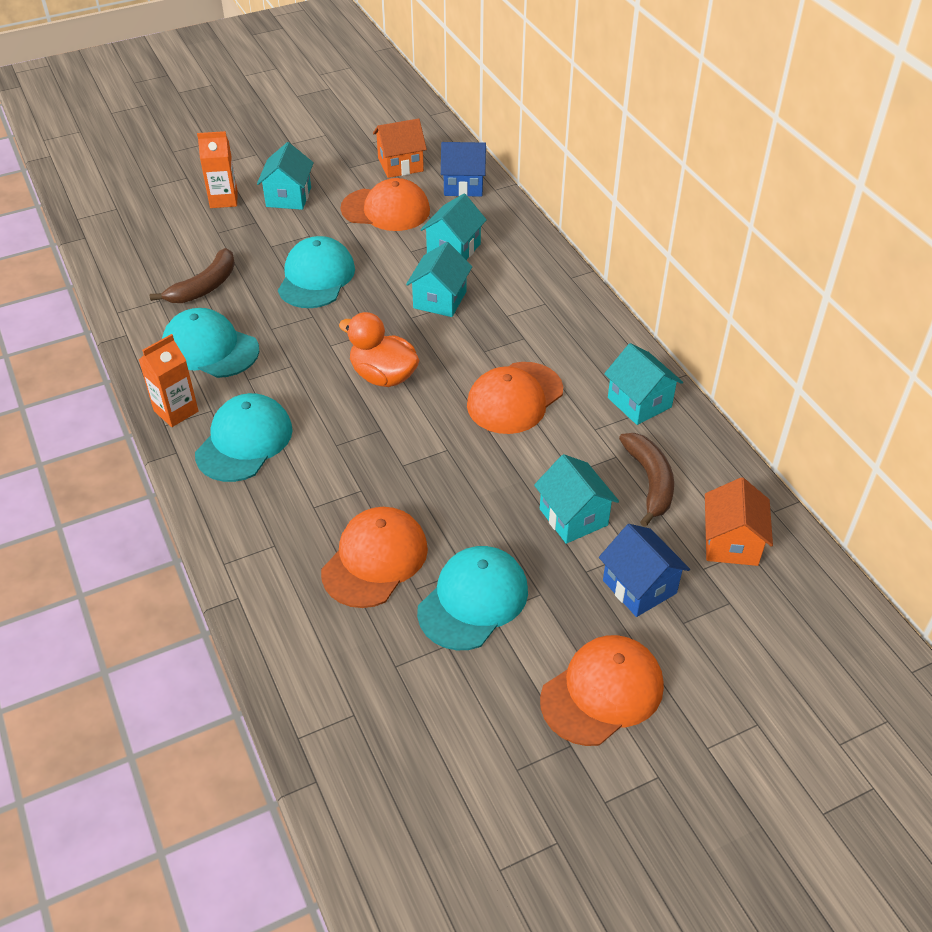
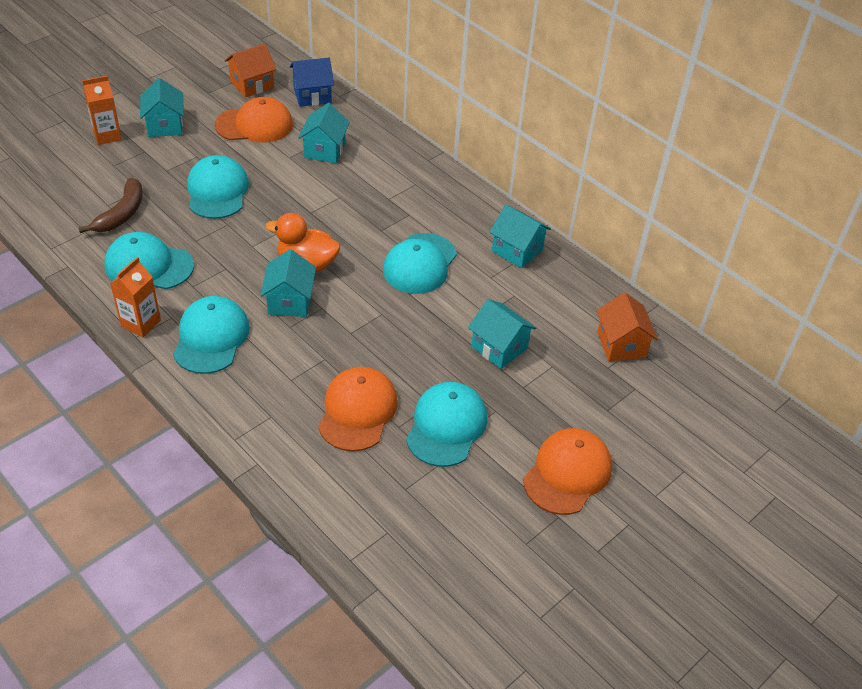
camera: 20 degrees left, 0 degrees up
(440, 300) = (329, 194): turquoise house -> turquoise house (290, 301)
(515, 398) = (420, 264): orange cap -> turquoise cap
(639, 587) = (567, 390): blue house -> none
(650, 482) = (546, 310): brown banana -> none

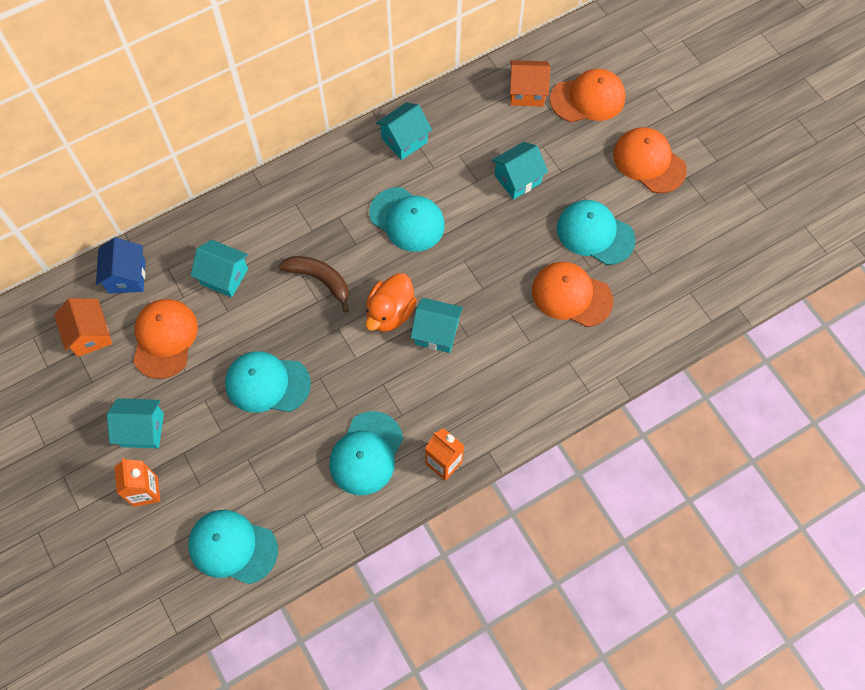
camera: 75 degrees left, 20 degrees up
(121, 214) = (283, 478): brown banana -> brown banana (320, 280)
(211, 338) = (471, 402): turquoise cap -> turquoise cap (232, 547)
(637, 402) = (588, 98): none -> orange cap

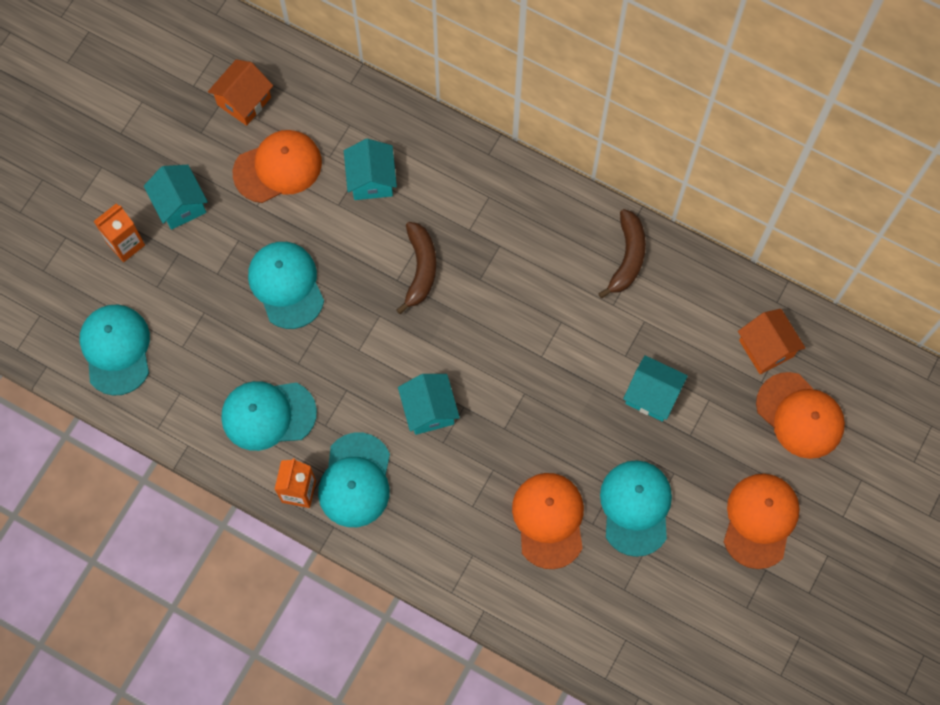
camera: 60 degrees right, 5 degrees up
(127, 276) = (320, 94): blue house -> none
(390, 313) = (424, 354): orange duck -> none
(404, 140) = (627, 258): turquoise house -> brown banana
(407, 219) = (536, 312): turquoise cap -> turquoise cap (355, 480)

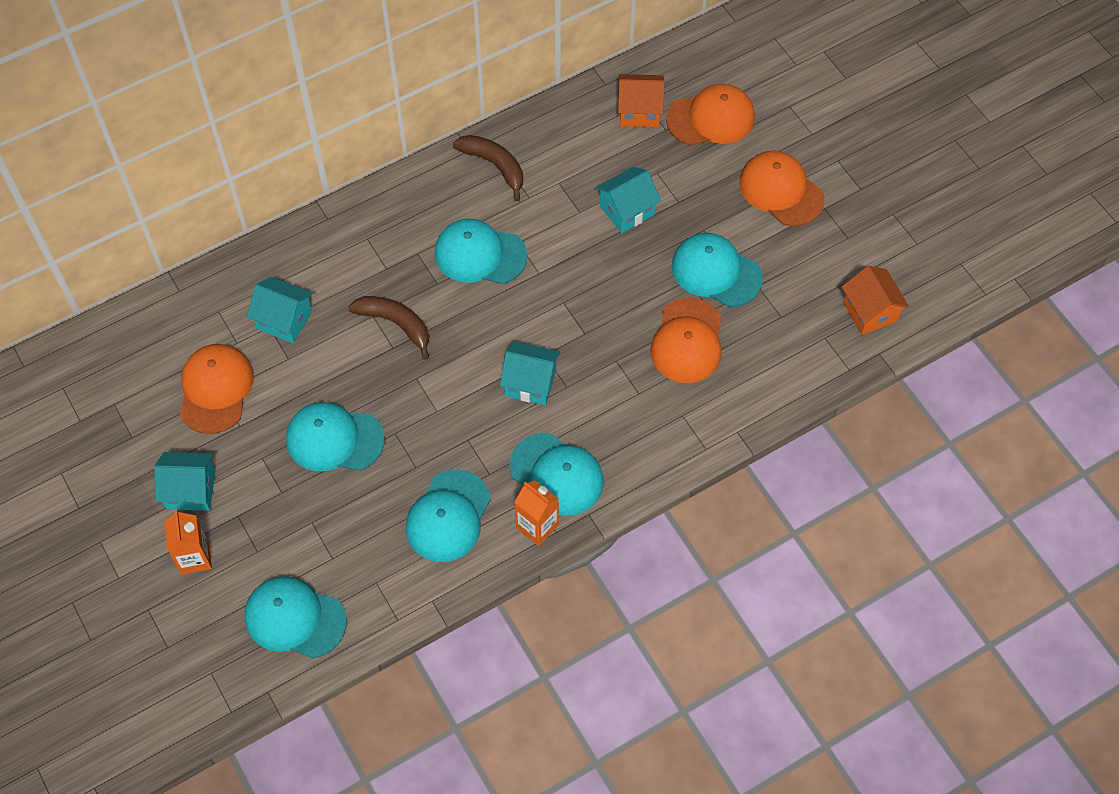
camera: 60 degrees left, 10 degrees down
(244, 101) = (129, 385): orange house -> orange house (870, 311)
(529, 297) = (480, 254): none -> turquoise cap
(549, 520) = (687, 341): orange cap -> orange cap turned 105 degrees counterclockwise

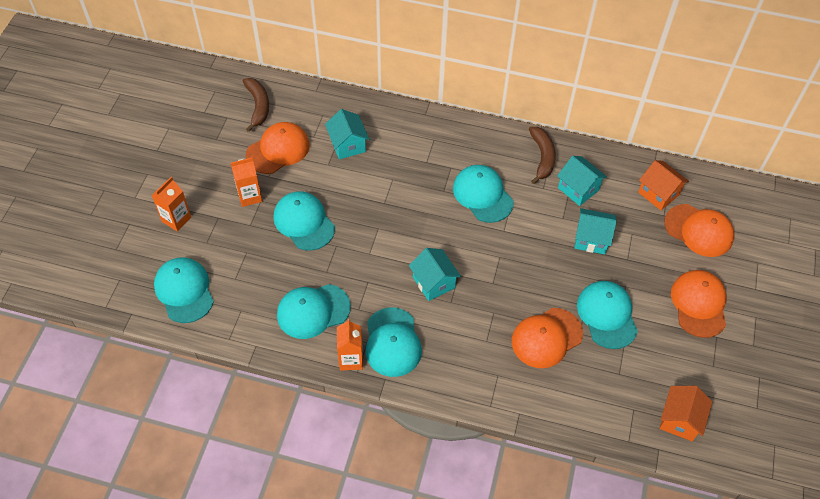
camera: 45 degrees right, 5 degrees down
(190, 490) = (212, 186): turquoise house -> turquoise house (578, 189)
(245, 464) = (249, 196): none -> orange carton
(396, 324) = (399, 193): brown banana -> brown banana (258, 106)

